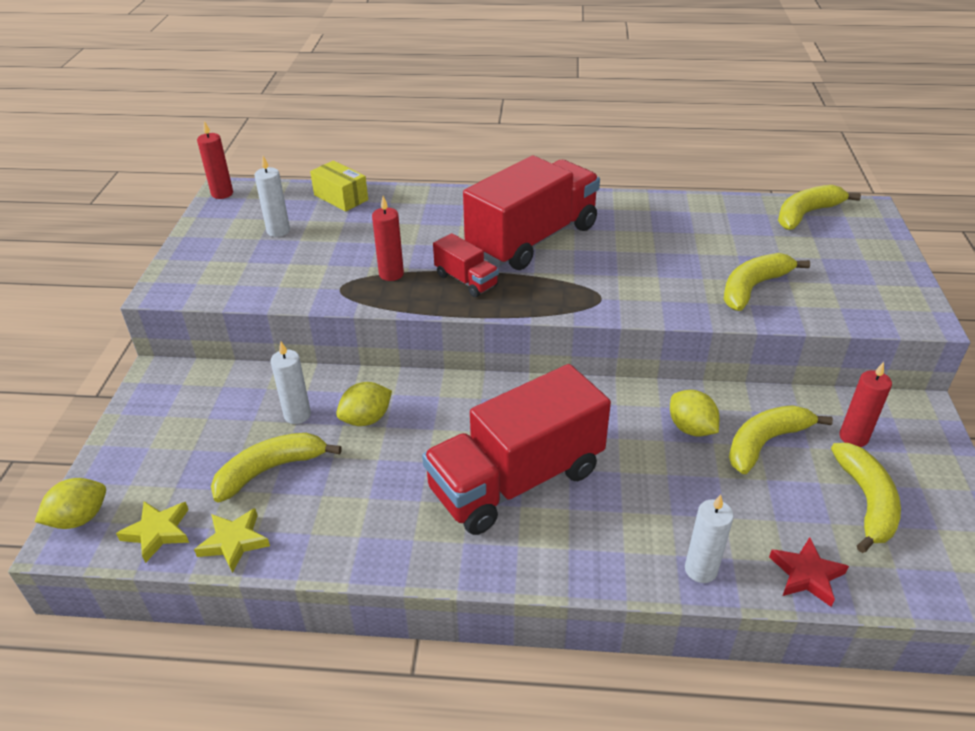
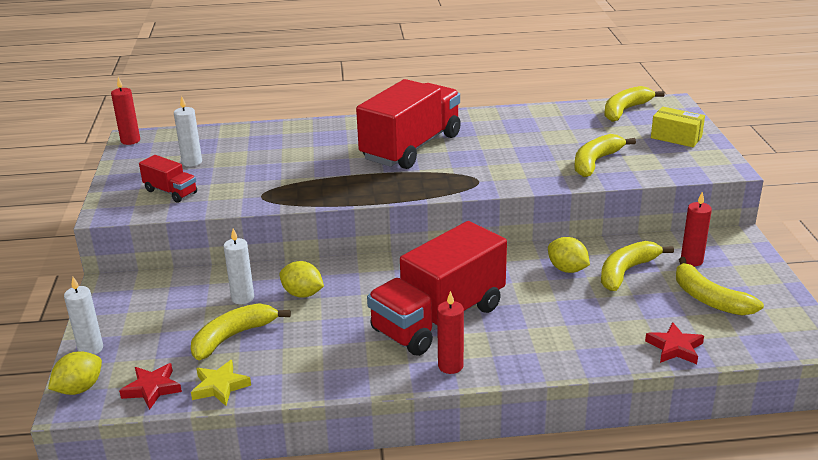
camera: 10 degrees left, 10 degrees down
(158, 532) = (152, 388): yellow star -> red star
(341, 197) = (238, 134): yellow box -> yellow box (676, 137)
(366, 419) = (302, 294): yellow lemon -> yellow lemon turned 75 degrees clockwise
(391, 274) = (301, 182): red candle -> red candle (450, 366)
(466, 280) = (365, 180): red truck -> red truck (170, 192)
(700, 570) = (596, 355): white candle -> white candle (90, 349)
(866, 502) = (709, 299): yellow banana -> yellow banana turned 150 degrees clockwise

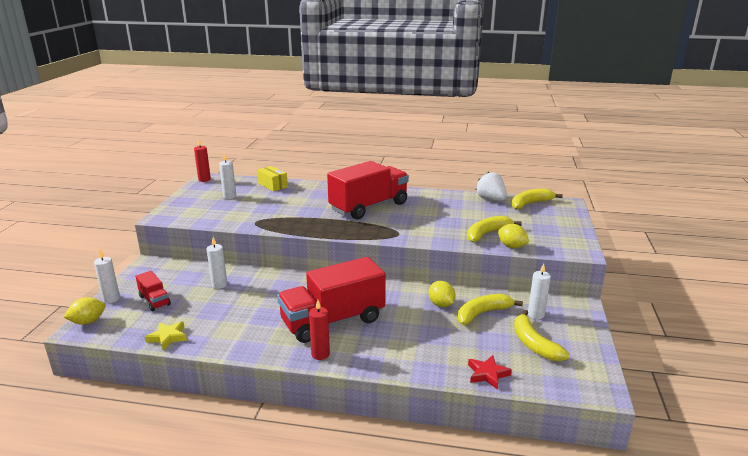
camera: 15 degrees right, 5 degrees down
(152, 388) = (128, 330): red star -> none
(170, 192) = (204, 211): red truck -> red truck (154, 300)
(233, 337) = (197, 308): yellow banana -> none
(302, 294) = (257, 289): yellow lemon -> yellow lemon (511, 246)
(570, 112) = (491, 199): none -> white strawberry
(676, 137) = (556, 226): yellow box -> yellow box (273, 185)
(691, 260) = (536, 314): red candle -> white candle

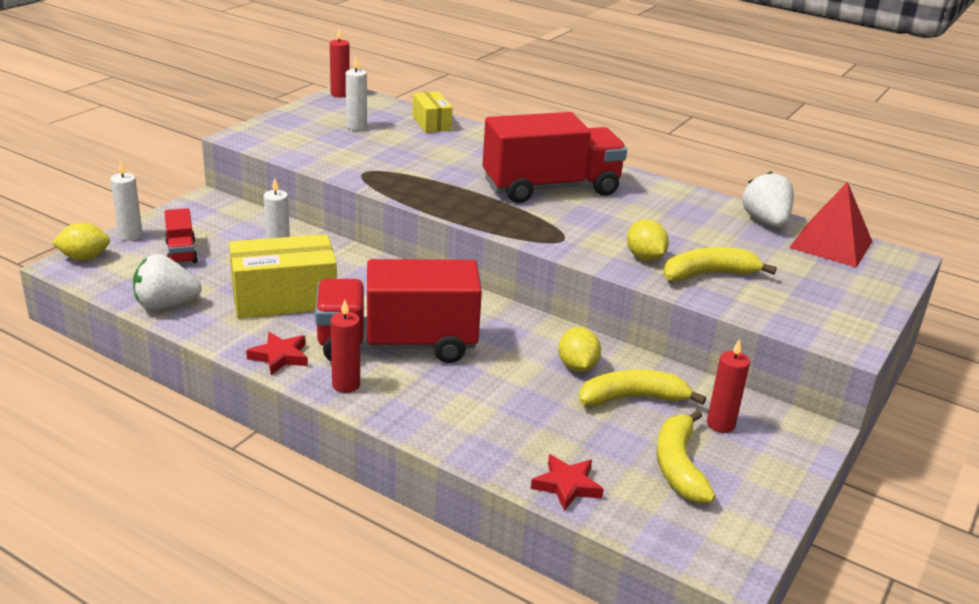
camera: 20 degrees right, 5 degrees up
(168, 337) = (166, 305): yellow star -> white strawberry
(243, 312) = (284, 298): none -> yellow box
(267, 349) = (280, 357): none -> red star
(511, 246) = (732, 304): yellow lemon -> yellow lemon (644, 257)
(530, 204) = (831, 244): yellow banana -> red pyramid
(536, 314) = (720, 424): white candle -> red candle

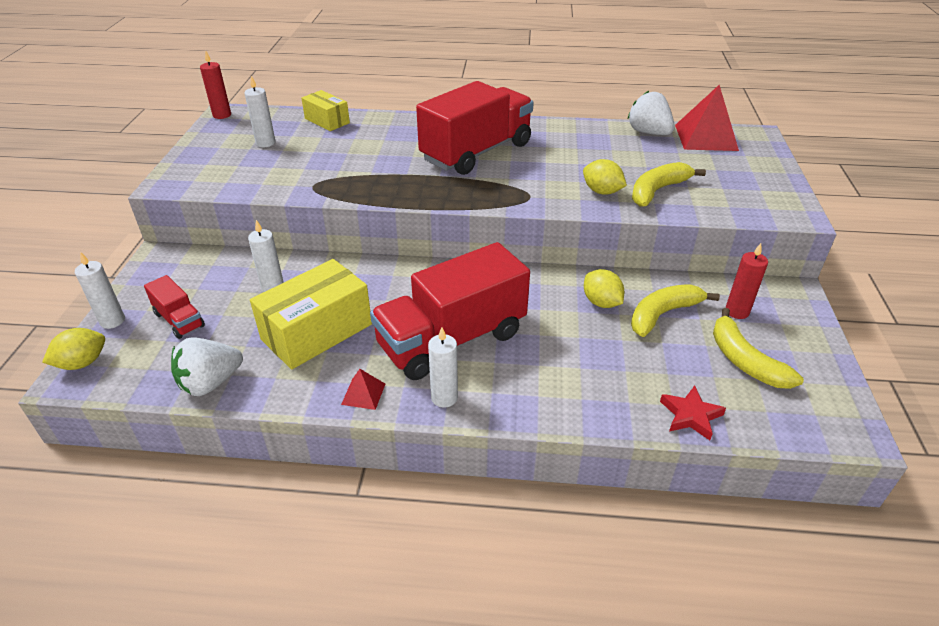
camera: 25 degrees left, 10 degrees up
(280, 357) = (363, 394): red star -> red pyramid
(346, 385) = (444, 398): red candle -> white candle

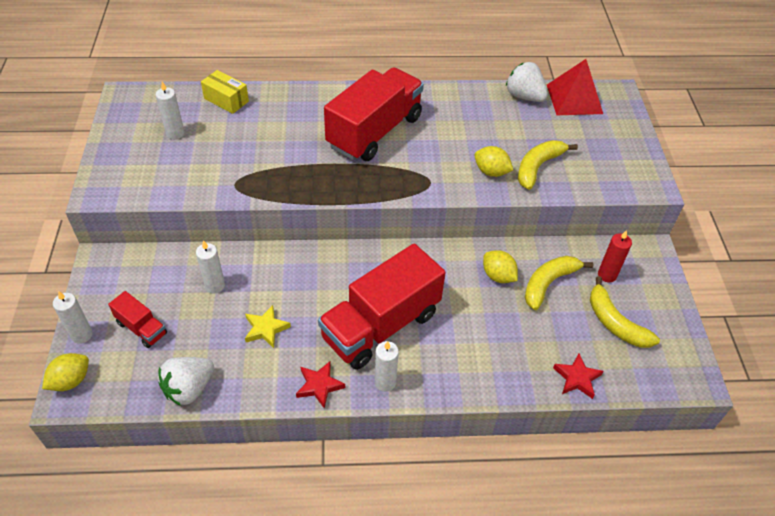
camera: 10 degrees left, 10 degrees up
(222, 115) = (121, 99): red candle -> none
(317, 332) = (266, 329): yellow box -> yellow star
(363, 394) = (319, 385): red pyramid -> red star

